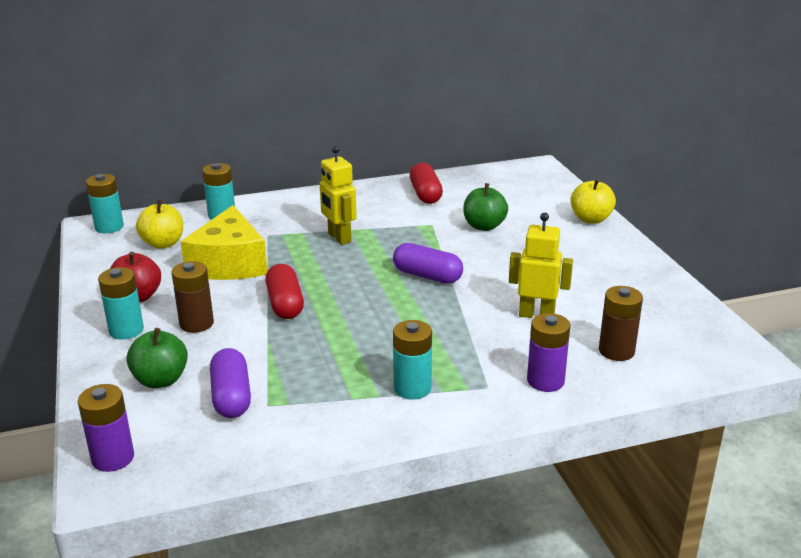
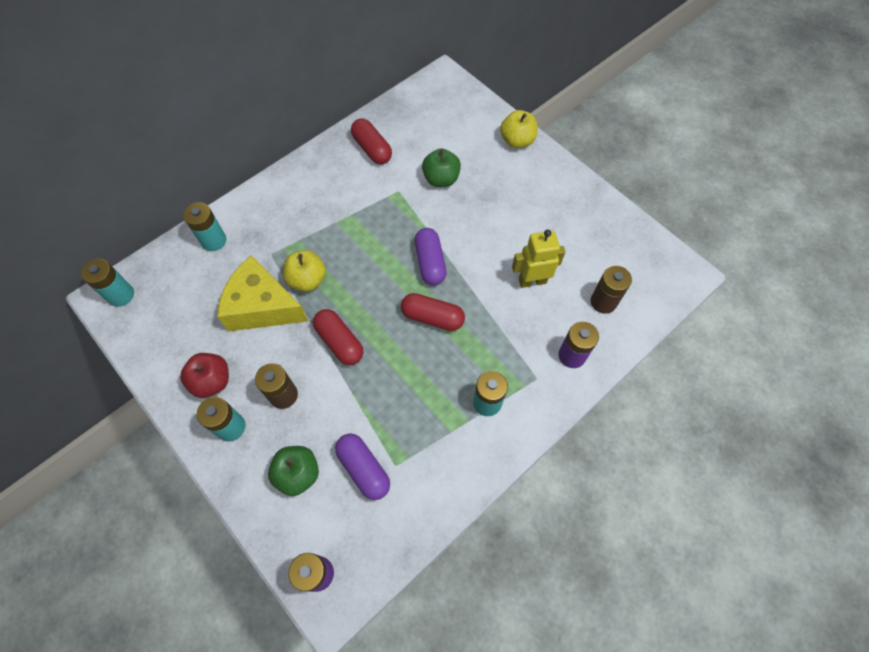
camera: 25 degrees left, 35 degrees up
(163, 243) = (187, 300): yellow apple -> yellow apple (307, 280)
(229, 263) = (262, 306): yellow cheese -> yellow cheese turned 135 degrees clockwise
(339, 238) = (333, 237): yellow robot -> none
(399, 312) = (432, 317): none -> red capsule
(427, 276) = (430, 262): purple capsule -> purple capsule turned 75 degrees clockwise

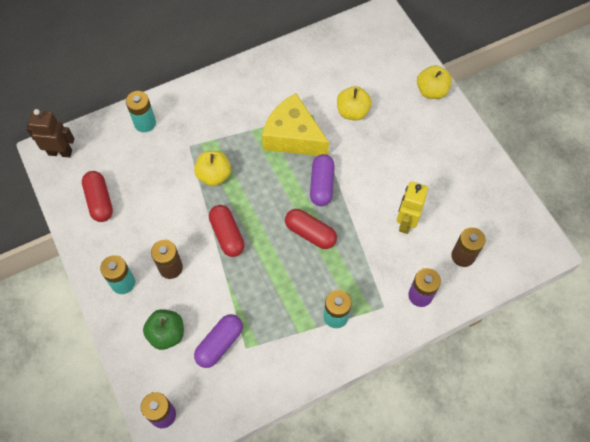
camera: 15 degrees right, 0 degrees up
(121, 295) = (60, 152): turquoise battery -> brown robot
(212, 381) = (117, 242): red apple -> none
(262, 306) = (171, 189): yellow cheese -> yellow cheese (293, 136)
(363, 469) = (219, 344): purple capsule -> purple capsule turned 60 degrees clockwise
(372, 149) = (299, 70): red capsule -> red capsule (100, 201)
(441, 179) = (352, 112): green apple -> yellow apple
(532, 281) = (406, 222): yellow robot -> yellow robot turned 75 degrees counterclockwise

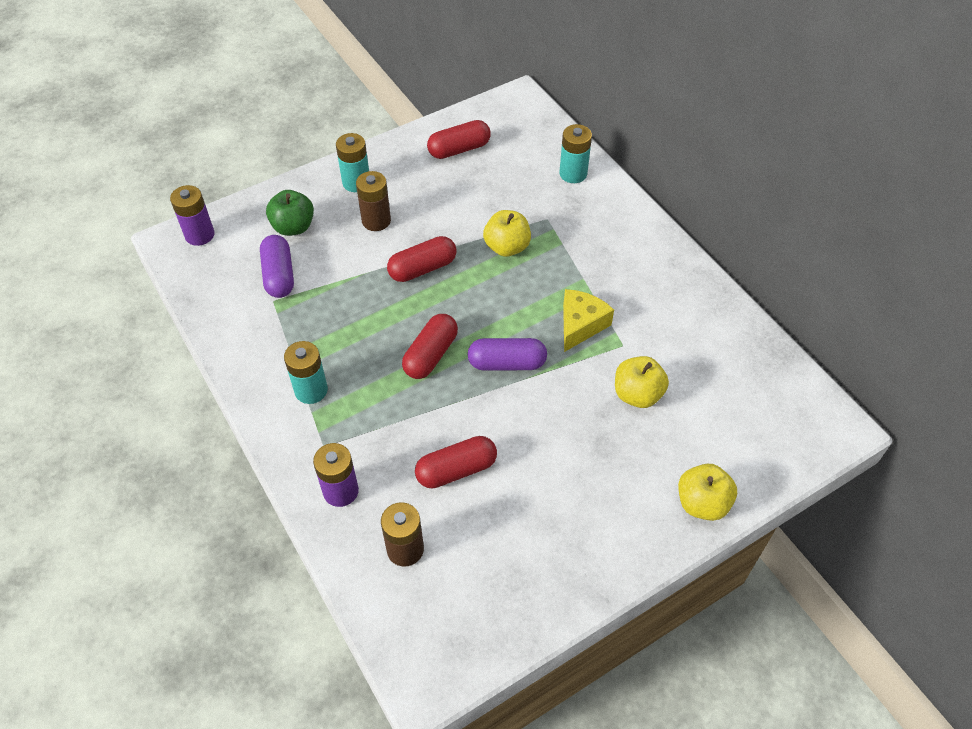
camera: 85 degrees right, 10 degrees down
(60, 152) = (519, 108): brown robot -> none
(219, 344) = (279, 275): purple capsule -> purple capsule turned 45 degrees clockwise
(293, 136) = (580, 325): yellow cheese -> yellow cheese, size x0.64
(406, 222) = (456, 470): yellow robot -> red capsule

